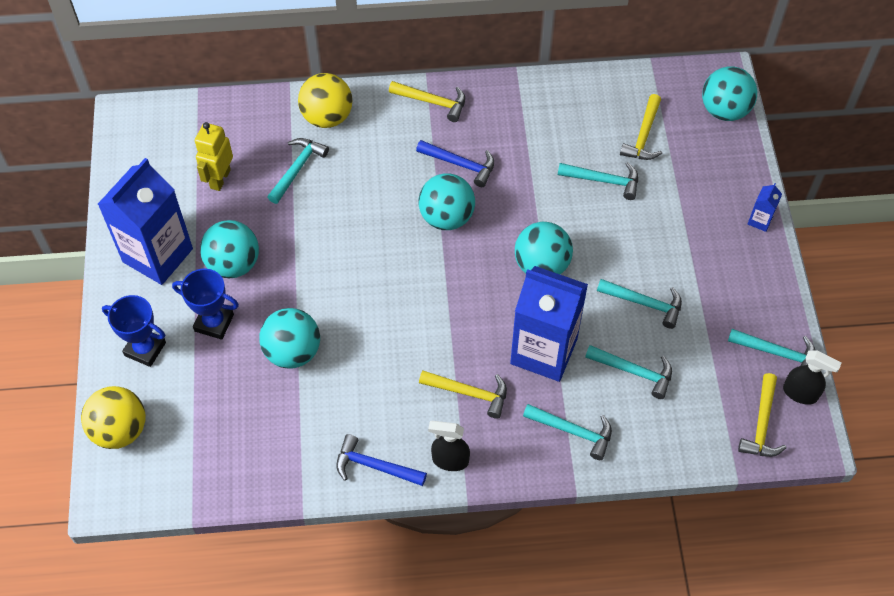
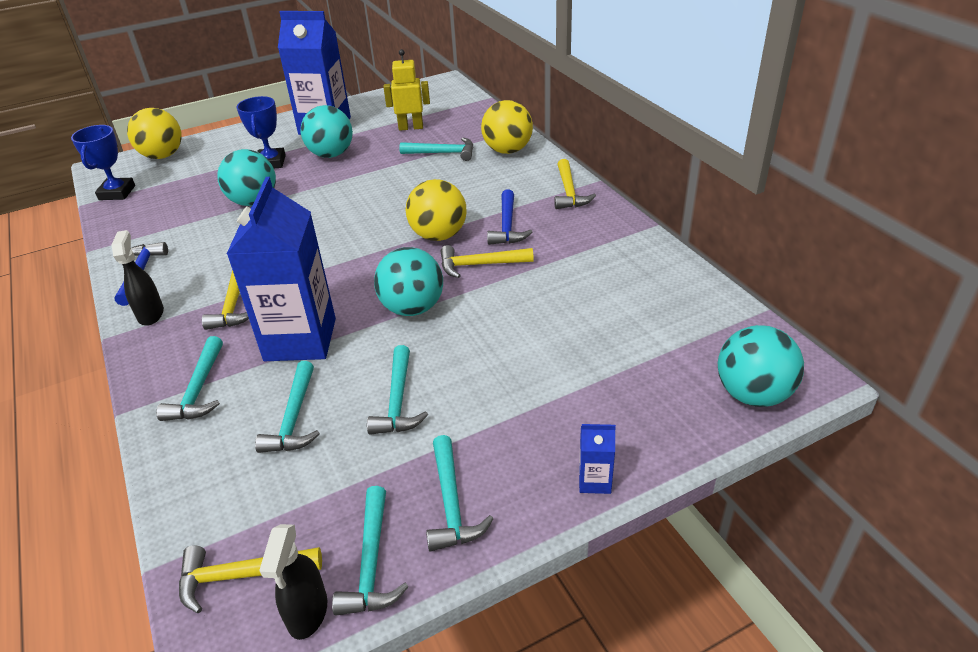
camera: 70 degrees right, 20 degrees down
(145, 349) = (237, 145): blue trophy -> blue trophy (117, 193)
(446, 217) = (439, 235): turquoise ball -> yellow ball
(603, 180) = (556, 321): turquoise hammer -> turquoise hammer (451, 503)
(643, 136) = (647, 334): yellow hammer -> yellow hammer (480, 265)

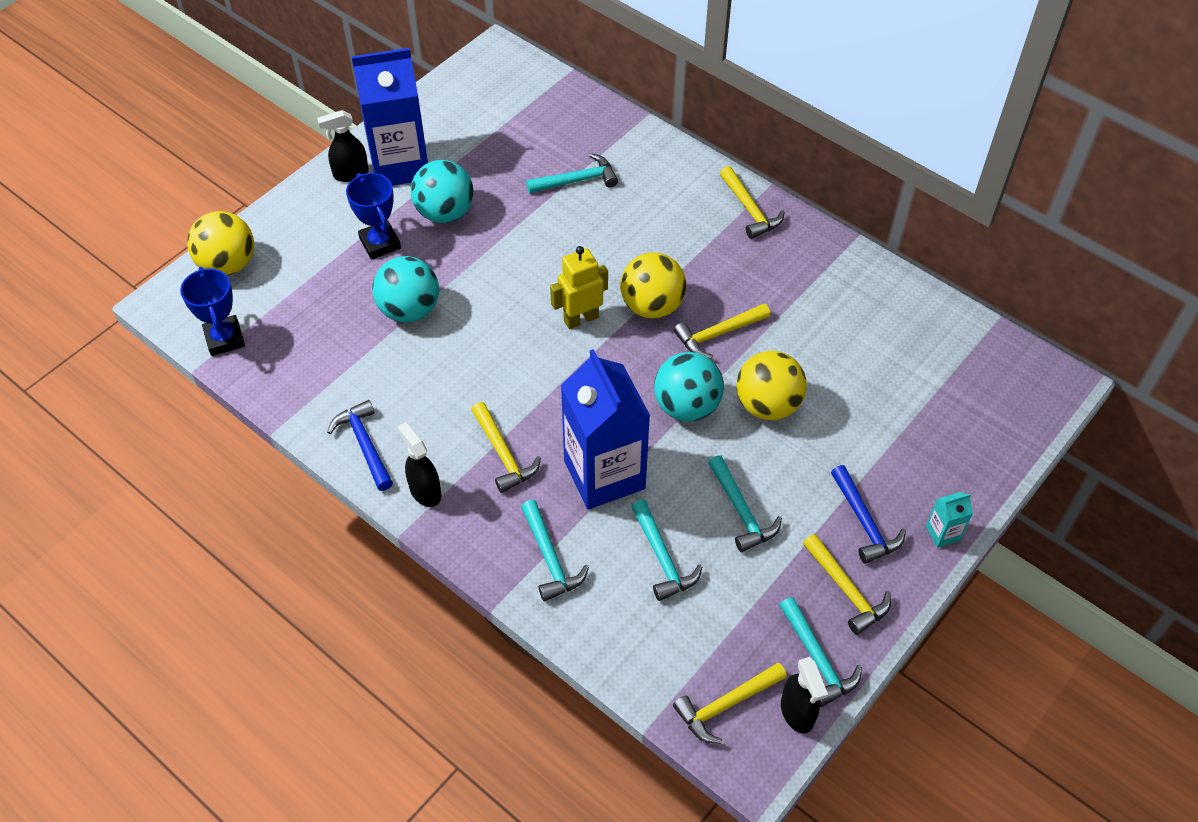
camera: 25 degrees left, 15 degrees up
(288, 125) = (350, 174): none -> black spray bottle
(411, 127) = (510, 145): yellow robot -> yellow robot (580, 319)
(451, 503) = (846, 590): turquoise hammer -> yellow hammer
(507, 150) = (647, 159): yellow ball -> yellow ball (767, 405)
(507, 226) = (714, 274): blue hammer -> blue hammer (864, 522)
(594, 481) = (942, 533): blue carton -> turquoise carton
(753, 394) = (1024, 412): turquoise ball -> none

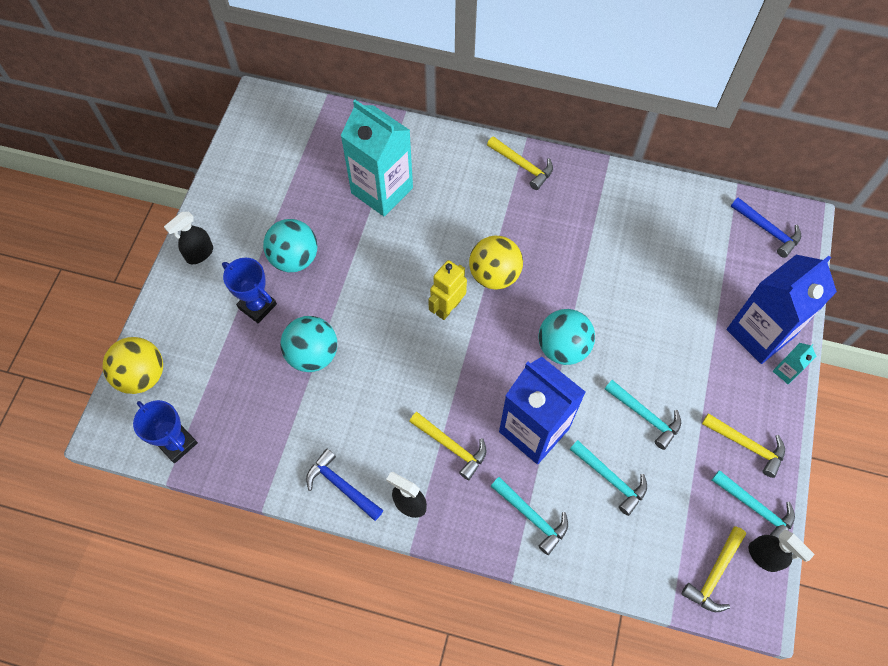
camera: 25 degrees left, 10 degrees up
(400, 165) = (235, 231): blue carton -> blue carton (760, 333)
(577, 180) = (382, 190): turquoise hammer -> turquoise carton
(718, 334) = (554, 279): yellow hammer -> none
(767, 405) = (618, 322): yellow ball -> none
(864, 522) = (731, 386): blue hammer -> blue hammer (767, 230)

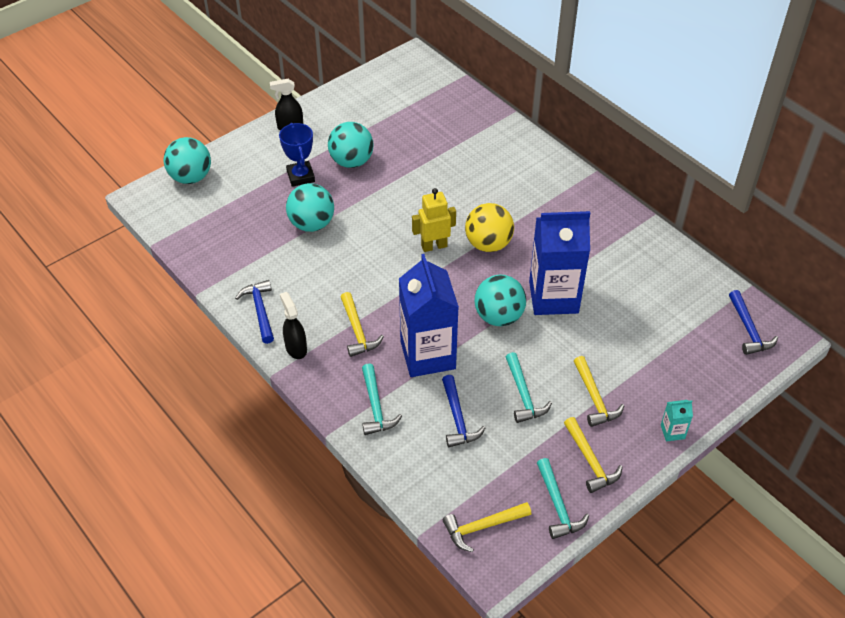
camera: 35 degrees right, 15 degrees down
(142, 375) = (191, 177): yellow ball -> turquoise ball
(177, 443) = (177, 226): blue trophy -> none
(382, 190) = (452, 151): turquoise carton -> none
(522, 166) = (576, 186): yellow hammer -> yellow hammer (594, 398)
(610, 479) = (458, 418): turquoise hammer -> blue hammer
(760, 333) = (674, 394): blue carton -> blue carton (553, 297)
(764, 556) = (534, 541): black spray bottle -> none

